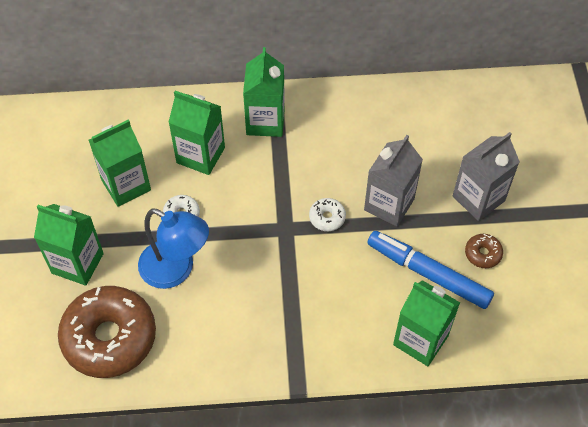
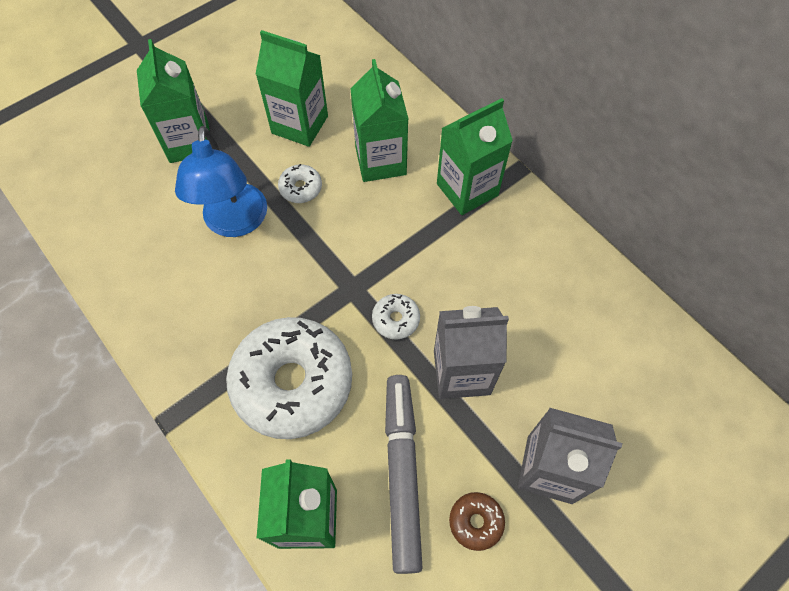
camera: 55 degrees right, 5 degrees up
(109, 337) = (126, 216): brown donut -> none
(326, 300) = (292, 383): none -> white donut
(428, 274) = (402, 472): blue marker -> grey marker

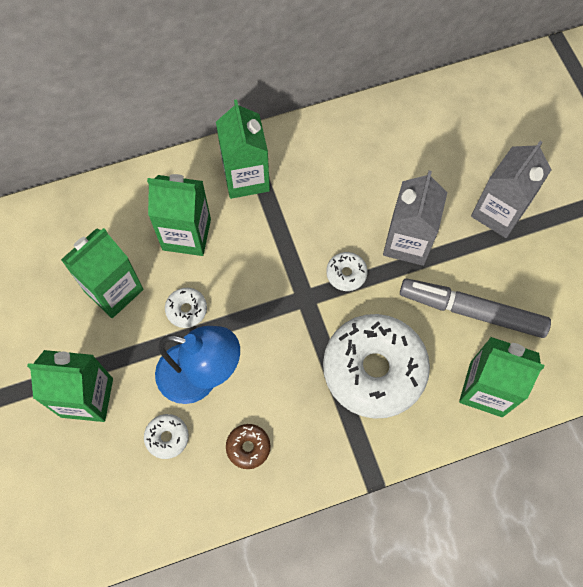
camera: 70 degrees left, 5 degrees up
(167, 216) = (167, 437): none -> white donut
(476, 522) = (521, 274): brown donut -> brown donut (248, 447)

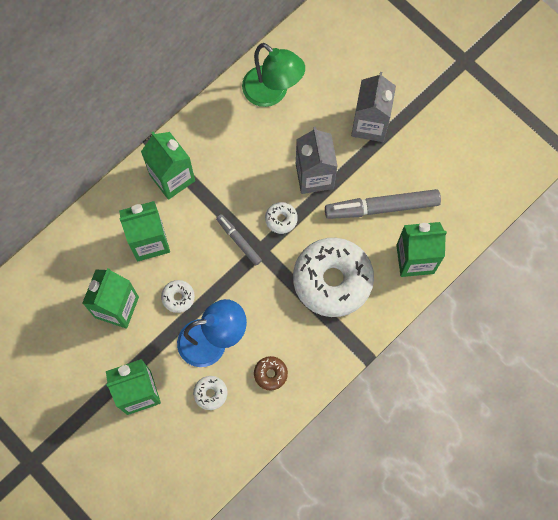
camera: 25 degrees left, 5 degrees up
(286, 277) = (239, 241): none -> grey marker
(401, 134) = (272, 93): none -> green lamp

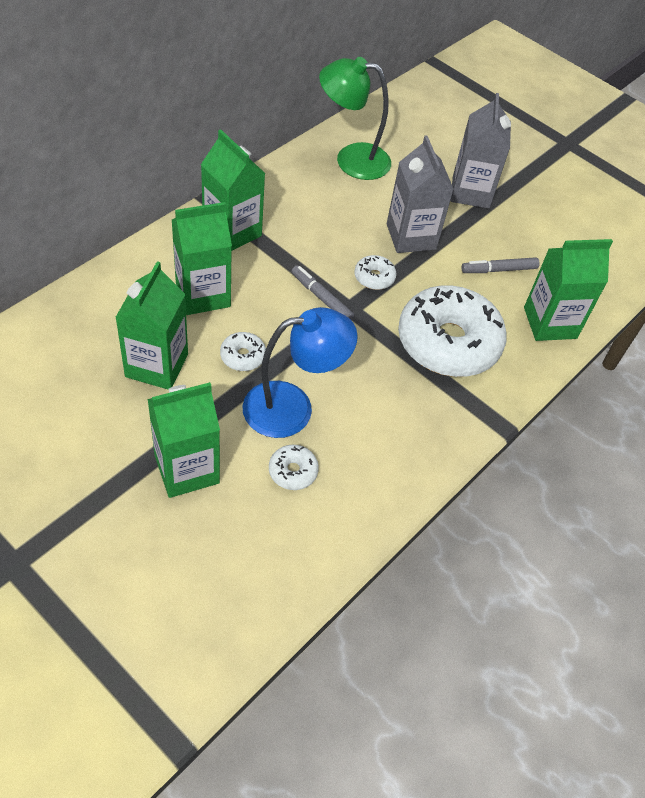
camera: 10 degrees left, 20 degrees down
(270, 374) = (377, 448): brown donut -> none
(272, 93) = (351, 159): green lamp -> green lamp turned 150 degrees clockwise
(382, 207) = (499, 270): grey marker -> grey marker, size x0.55

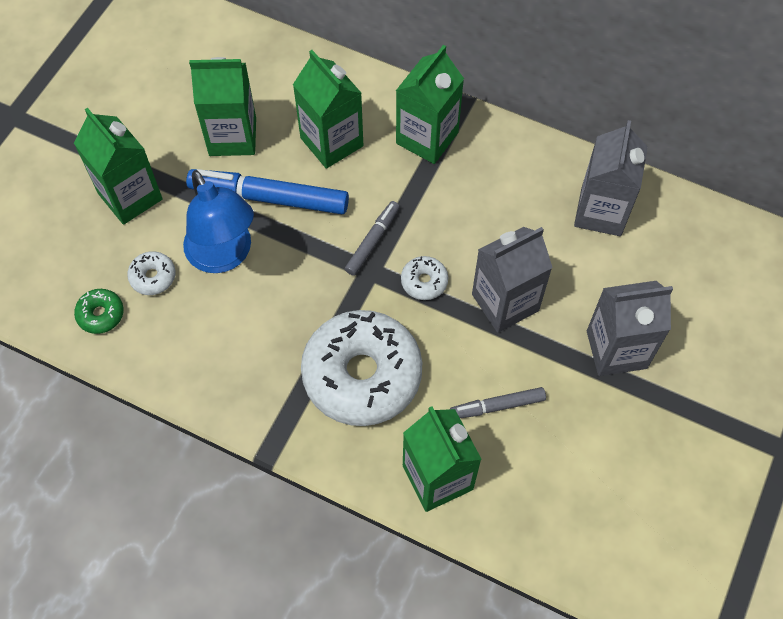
camera: 80 degrees right, 10 degrees up
(243, 356) = (269, 198): white donut -> blue marker
(319, 527) = (101, 314): none -> green donut
(351, 159) = (601, 212): green lamp -> grey carton
(499, 270) = (497, 406): grey marker -> grey marker turned 75 degrees counterclockwise

